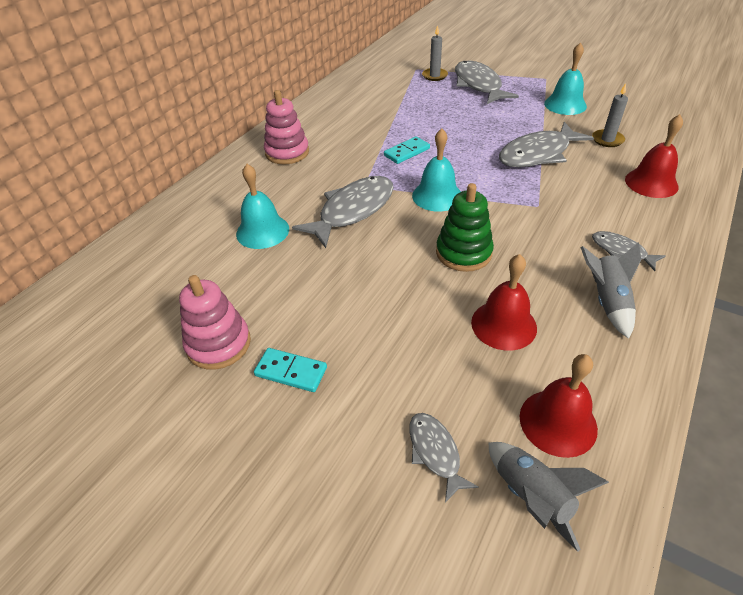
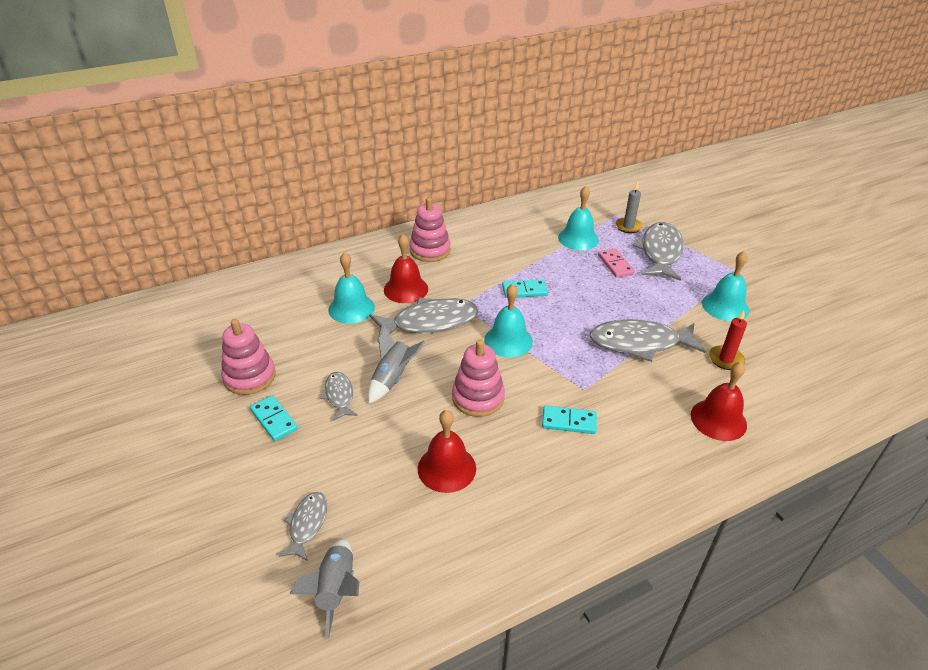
camera: 30 degrees right, 5 degrees down
(406, 97) = (578, 238): none -> turquoise bell
(456, 106) = (615, 264): none -> pink domino
(463, 253) = (478, 397): green stacking toy -> pink stacking toy
(555, 236) = (569, 422): none -> turquoise domino
(558, 422) = (407, 556): red bell -> red bell (406, 289)
(607, 140) = (726, 359): grey candle -> red candle
(607, 301) = (548, 496): grey rocket -> grey rocket (393, 378)
(621, 251) = (611, 463): grey fish -> grey fish (339, 396)

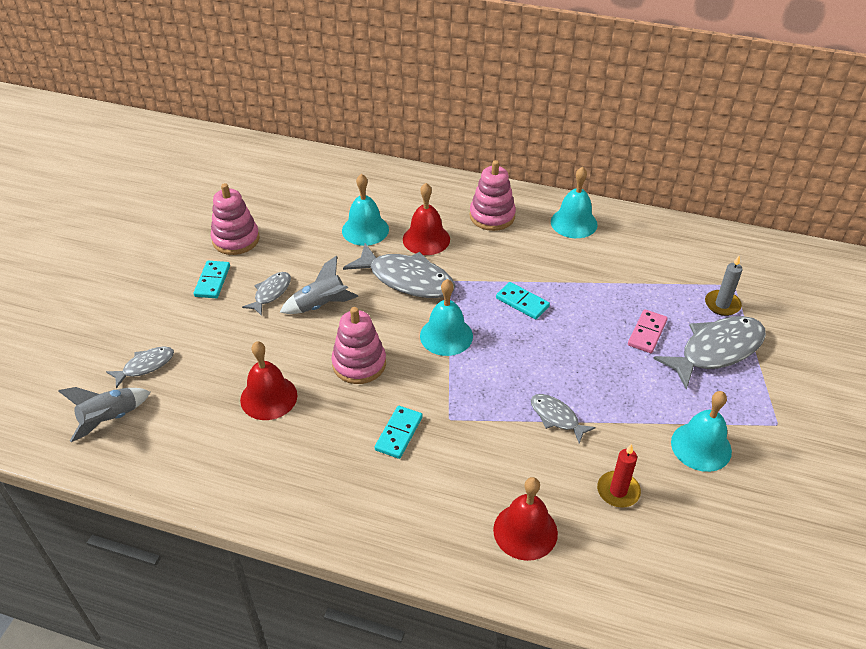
camera: 45 degrees right, 5 degrees up
(569, 422) = (398, 433): turquoise domino -> turquoise domino turned 60 degrees clockwise
(578, 238) = (648, 285): turquoise bell -> turquoise bell (574, 223)
(639, 343) = (556, 417): grey fish -> grey fish, size x0.53

